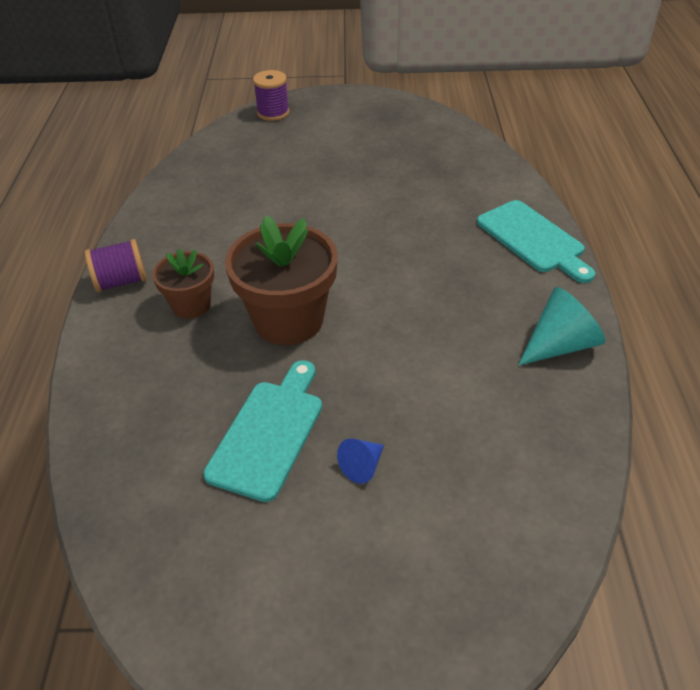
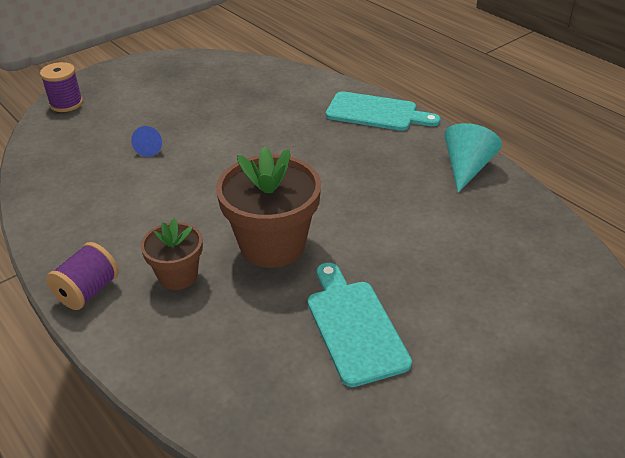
camera: 40 degrees left, 5 degrees down
(362, 466) = (441, 307): blue cone -> blue cone (150, 149)

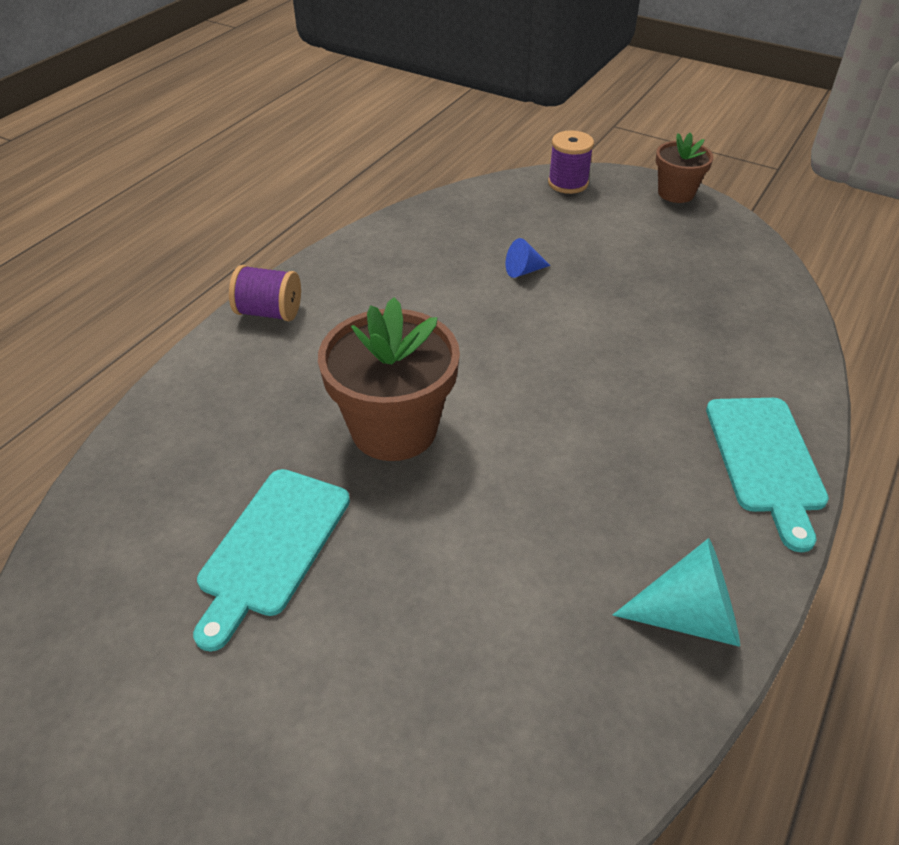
camera: 70 degrees right, 5 degrees up
(178, 275) = (312, 366): brown flower pot -> brown flower pot (676, 193)
(354, 327) = (272, 547): turquoise cutting board -> turquoise cutting board turned 150 degrees clockwise

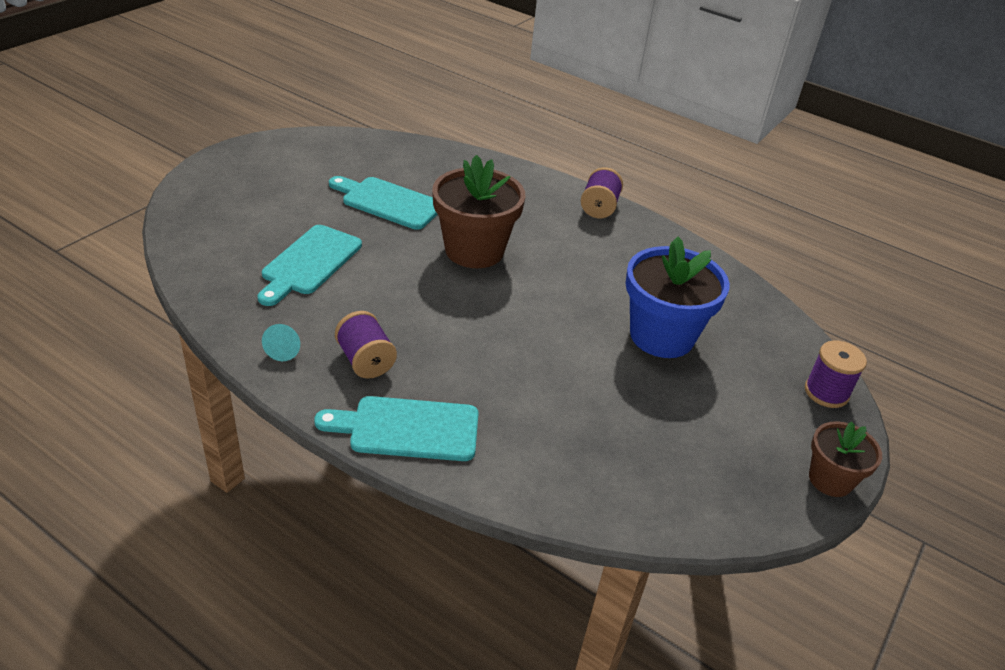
camera: 90 degrees right, 5 degrees down
(470, 629) = (309, 263): none -> turquoise cutting board
(523, 271) = (661, 336): blue cone -> blue flower pot
(671, 517) = (366, 361): none -> purple spool
(689, 616) = (284, 350): turquoise cone -> turquoise cone, size x0.55

